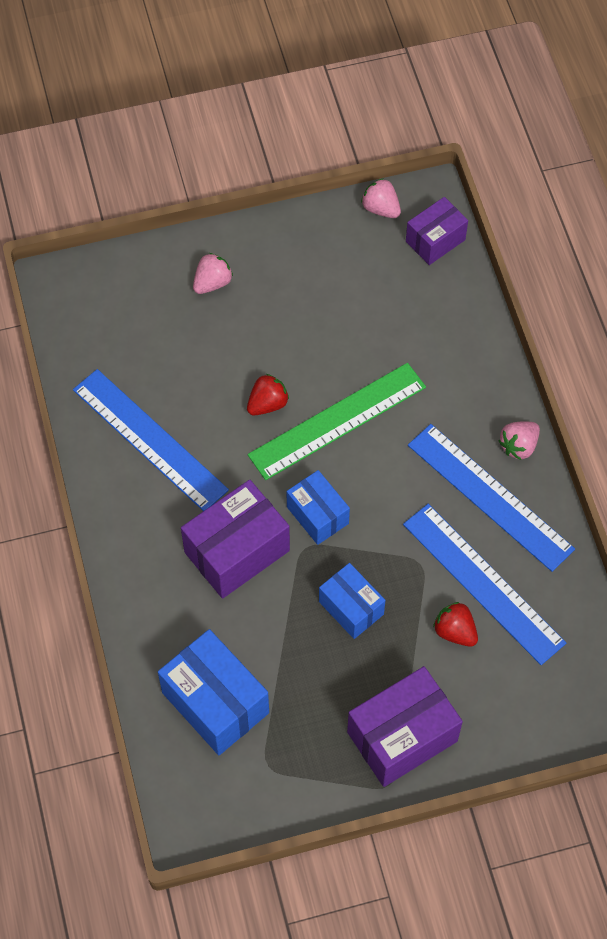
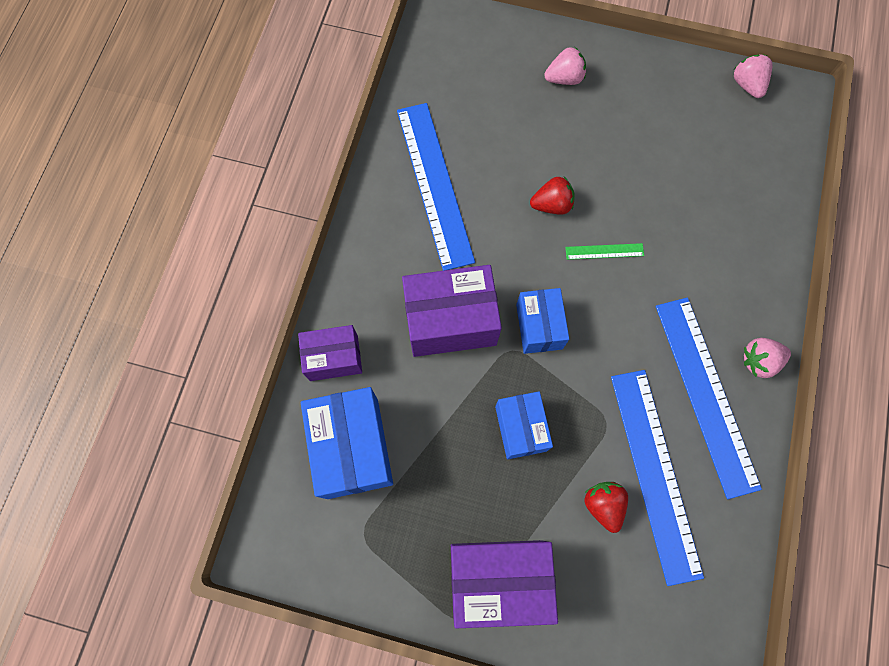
camera: 30 degrees right, 10 degrees up
(337, 421) = (604, 251): green ruler -> green ruler, size x0.41
(435, 240) = (781, 135): purple box -> purple box (334, 358)

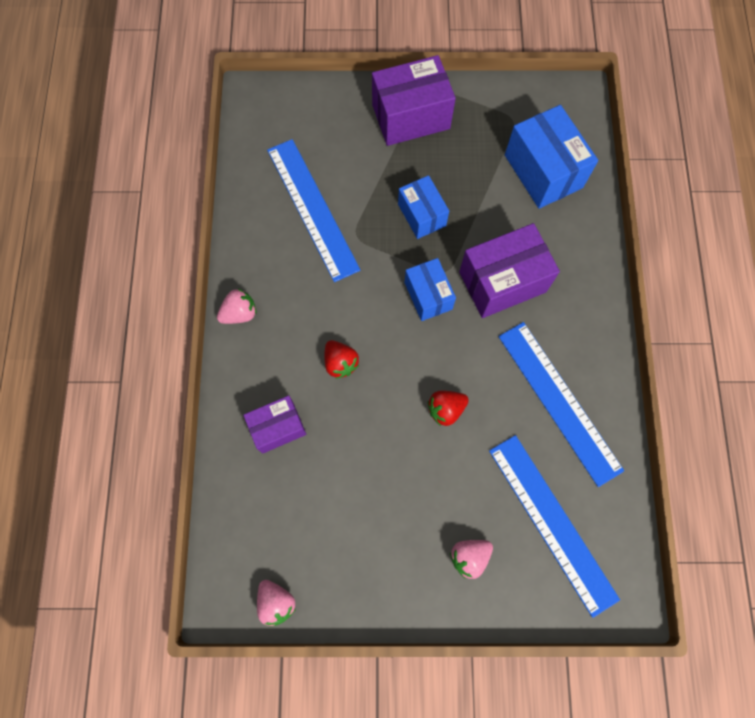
camera: 165 degrees right, 0 degrees up
(334, 358) = (584, 230): purple box -> purple box (278, 428)
(603, 505) = (347, 178): red strawberry -> red strawberry (340, 363)
(604, 251) = (387, 376): green ruler -> none
(706, 394) = (280, 276): blue ruler -> blue ruler (552, 523)

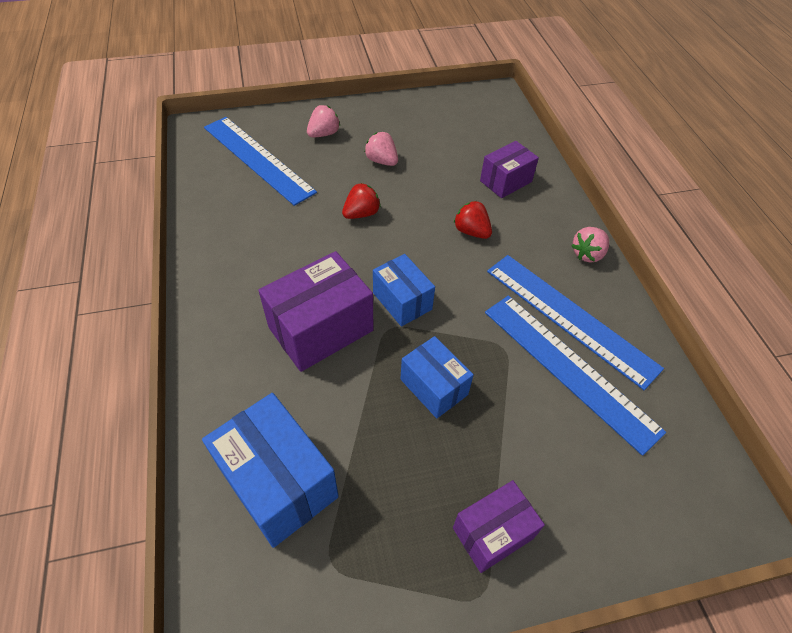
camera: 165 degrees right, 20 degrees down
(276, 602) = (459, 98): pink strawberry -> pink strawberry (382, 161)
(411, 117) = (492, 533): purple box -> purple box, size x0.62
(559, 401) = (252, 235): blue ruler -> blue ruler (569, 318)

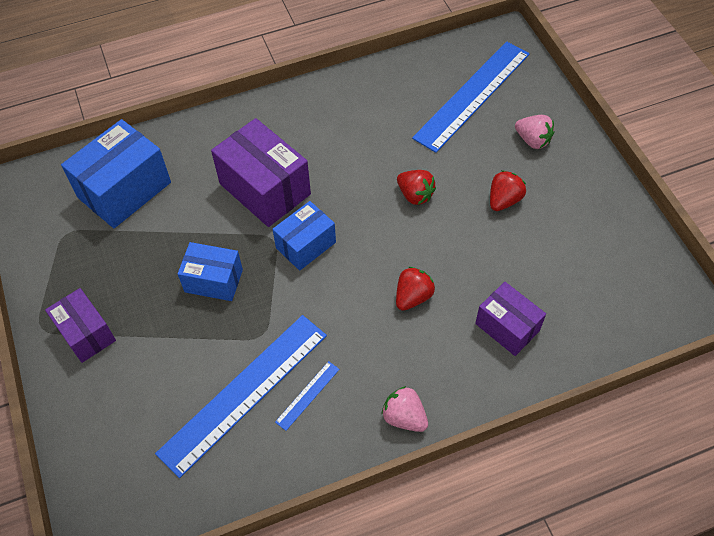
camera: 85 degrees right, 5 degrees up
(382, 161) = (504, 200): pink strawberry -> red strawberry
(433, 387) = (213, 280): blue box -> blue box turned 60 degrees clockwise
(569, 318) = (307, 395): blue ruler -> blue ruler, size x0.41

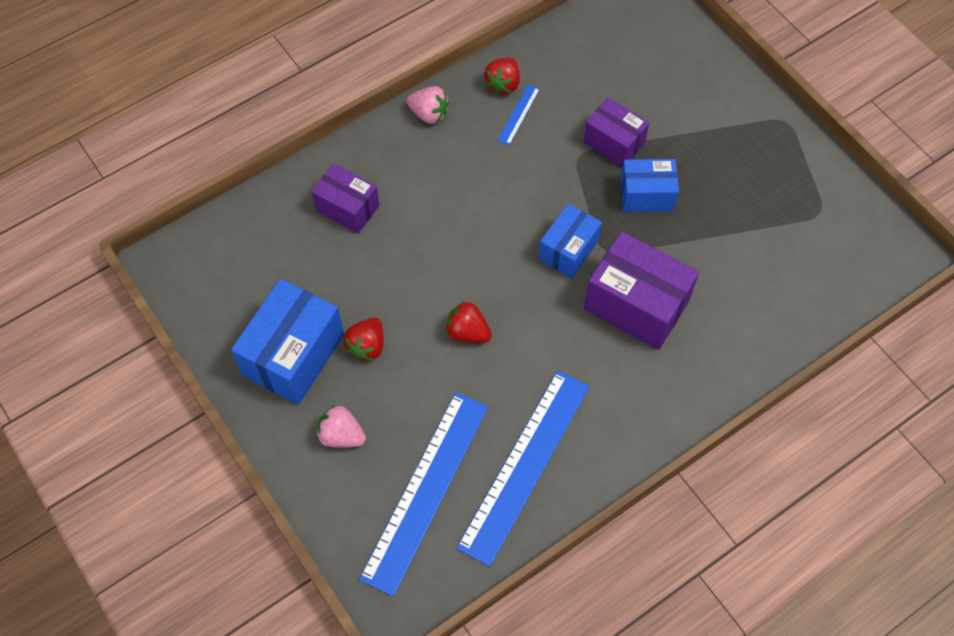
camera: 165 degrees right, 5 degrees up
(86, 333) = (741, 124): purple box -> purple box (614, 143)
(124, 190) = (788, 272): blue box -> blue box (293, 355)
(244, 393) = (575, 105): blue ruler -> blue ruler (524, 465)
(413, 297) = (445, 219): red strawberry -> red strawberry (503, 84)

